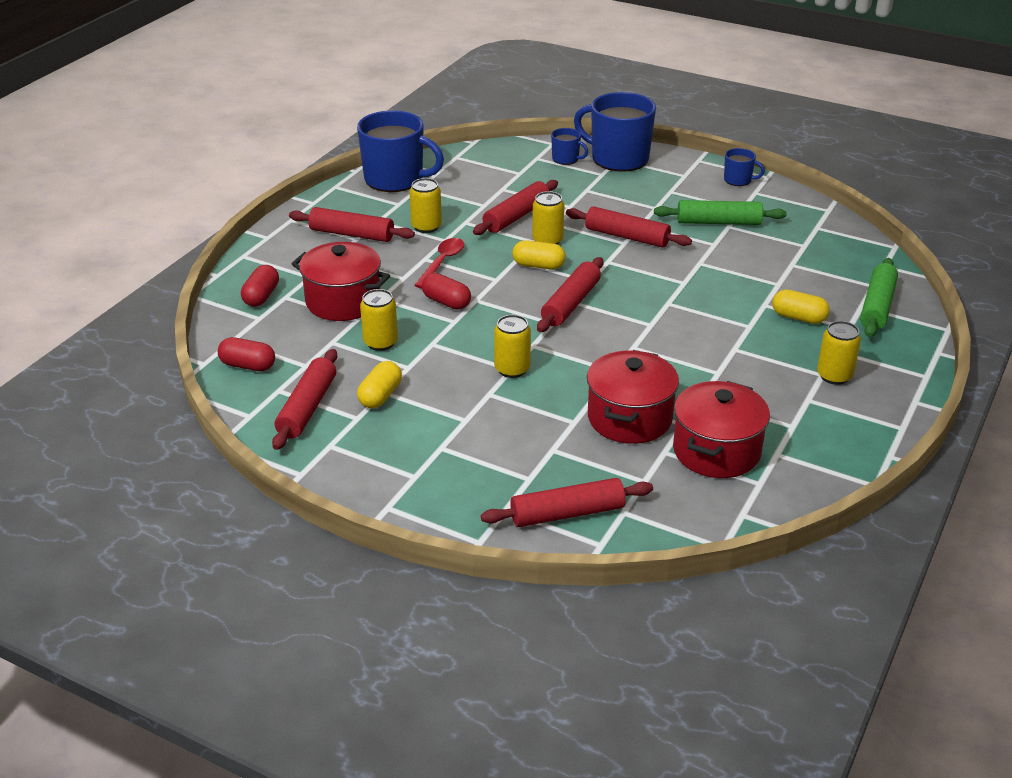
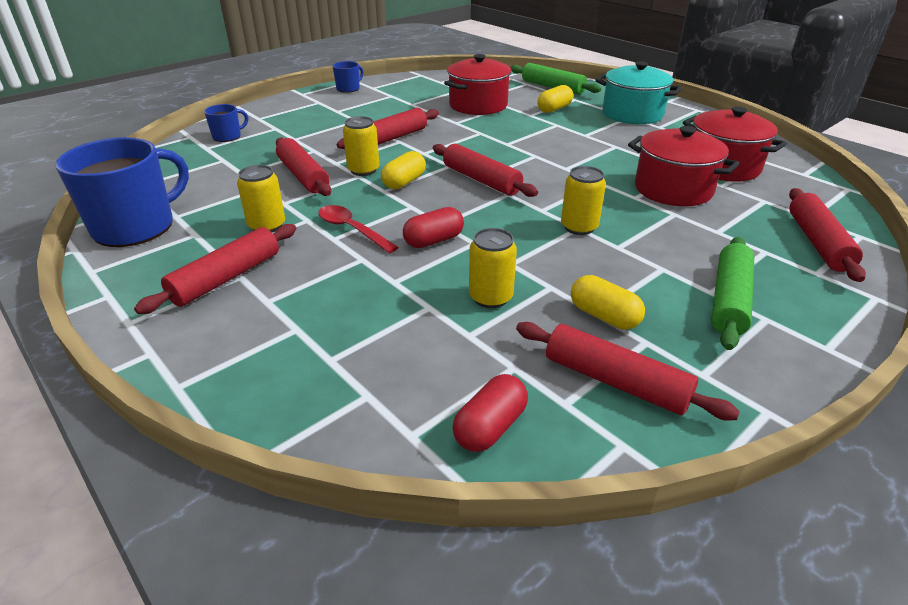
camera: 70 degrees left, 0 degrees up
(261, 296) = (310, 384): red capsule -> none
(343, 301) = (380, 310): red pot -> red pot (478, 105)
(618, 158) = (258, 117): blue mug -> none
(718, 222) = (402, 105): green rolling pin -> green rolling pin (729, 300)
(834, 376) = (632, 114): yellow can -> turquoise pot

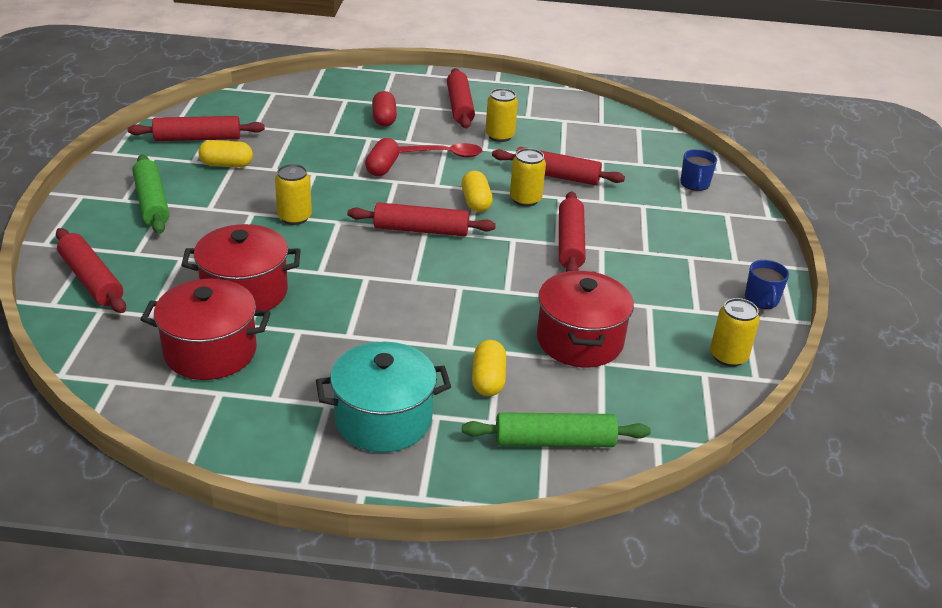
camera: 135 degrees right, 0 degrees up
(136, 227) = (569, 107): blue mug -> none
(490, 297) = (302, 150): yellow can -> yellow can (728, 356)
(490, 427) = (242, 105): red capsule -> red capsule (384, 119)

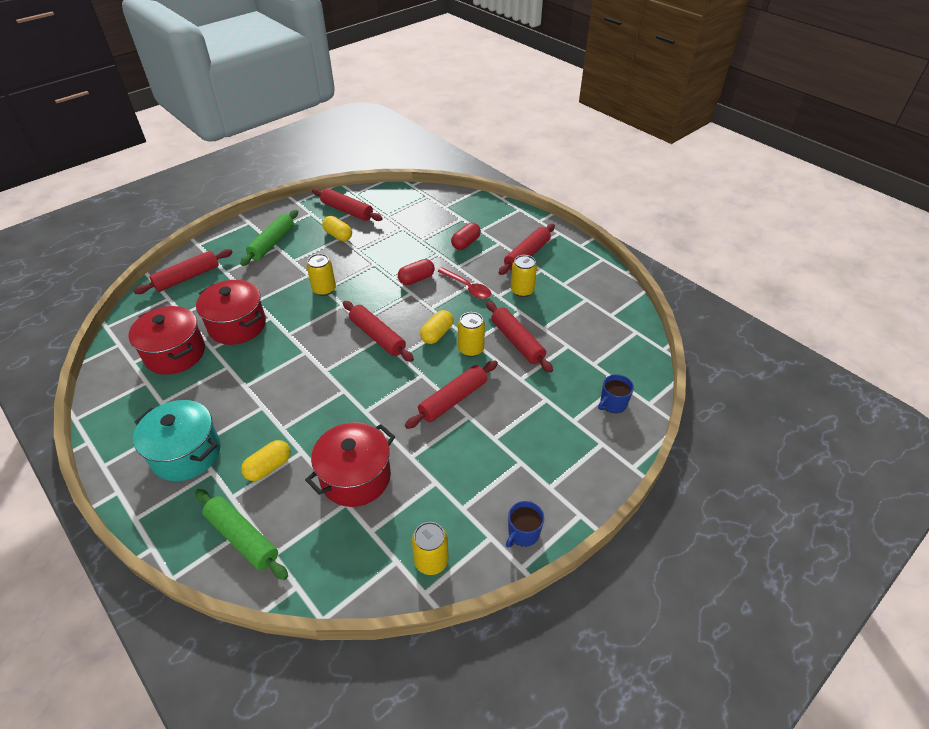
camera: 45 degrees right, 10 degrees up
(92, 280) = (187, 277): red rolling pin -> red rolling pin turned 45 degrees clockwise

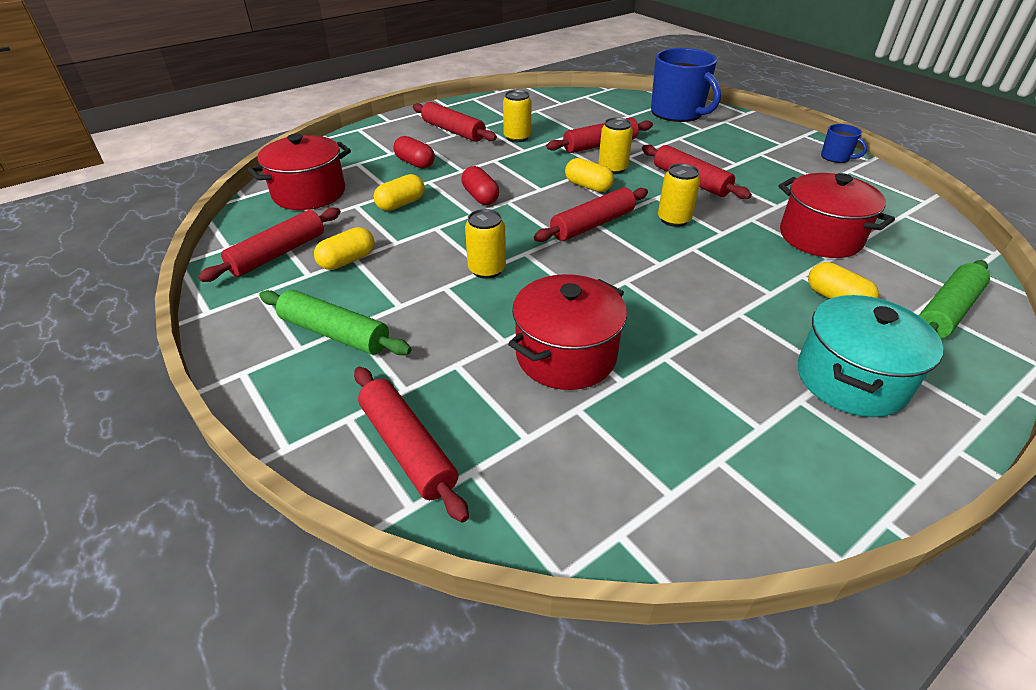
camera: 85 degrees left, 5 degrees down
(175, 353) = (641, 429): red pot -> red pot (309, 193)
(404, 245) = (401, 204): none -> yellow capsule
(431, 561) = (891, 197): yellow can -> yellow can (674, 219)
(467, 287) = (505, 166): red spoon -> none
(613, 403) = (677, 113): blue mug -> blue mug, size x2.14

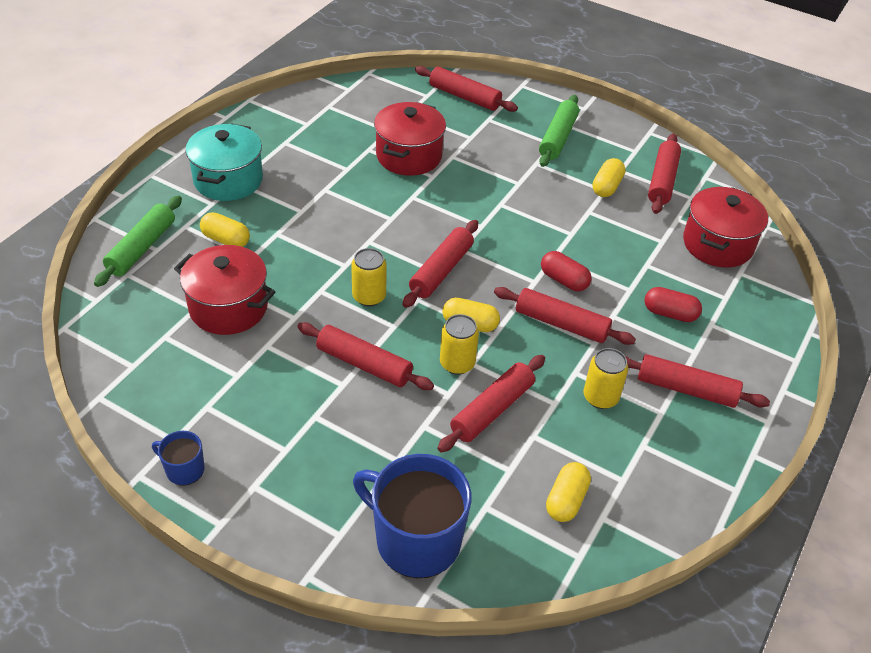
camera: 155 degrees right, 5 degrees up
(335, 333) = (558, 138): green rolling pin -> green rolling pin turned 75 degrees counterclockwise
(401, 204) = (625, 252): yellow capsule -> yellow capsule (566, 500)
(486, 269) = (500, 203): yellow can -> none
(510, 173) = (561, 324): none -> red rolling pin

